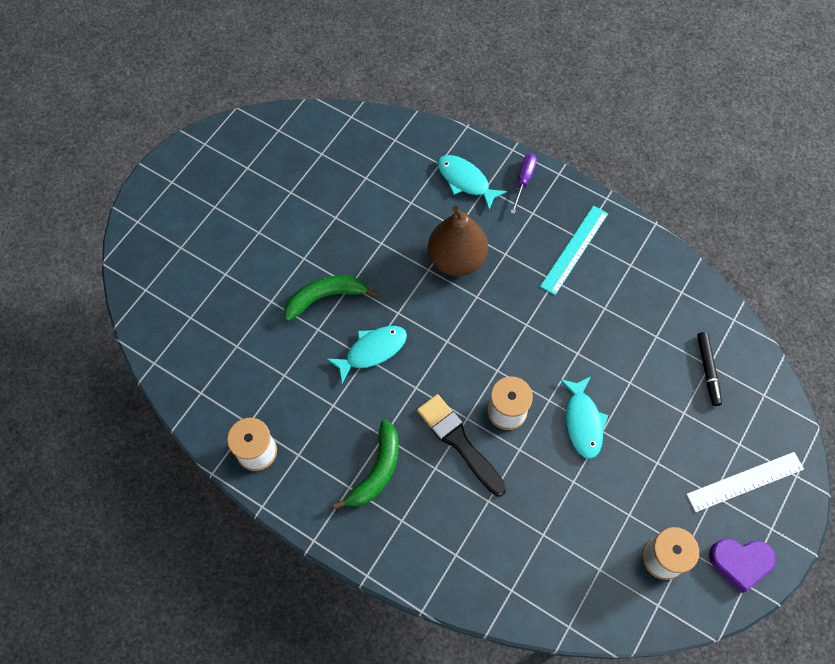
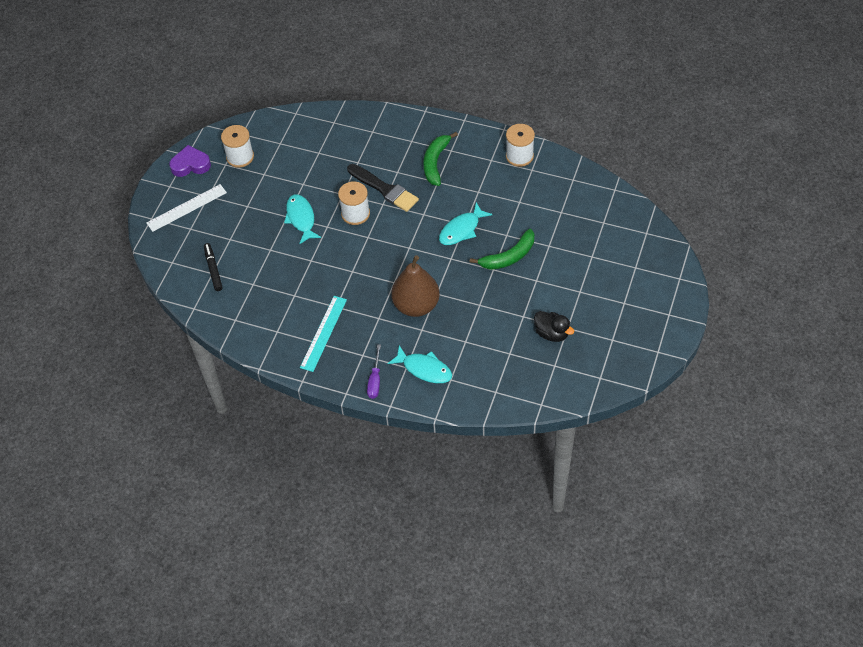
camera: 170 degrees right, 10 degrees down
(310, 189) = (552, 333): none -> black duck

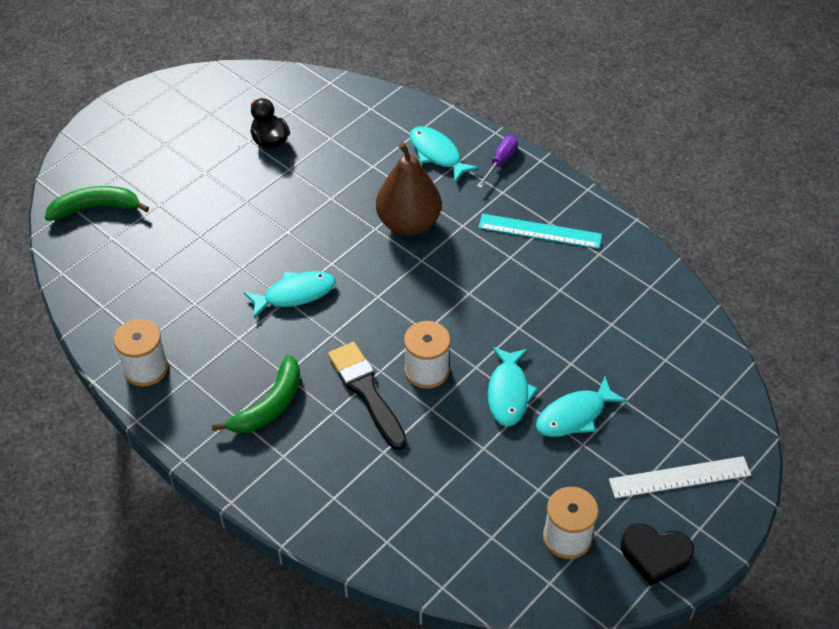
camera: 160 degrees left, 5 degrees down
(190, 165) = (655, 555): purple heart -> black heart
(213, 269) = (662, 364): black marker -> none
(257, 220) = (574, 415): none -> turquoise fish
(323, 333) = (540, 231): turquoise ruler -> turquoise ruler turned 60 degrees clockwise
(509, 256) = (258, 239): green banana -> green banana (95, 208)

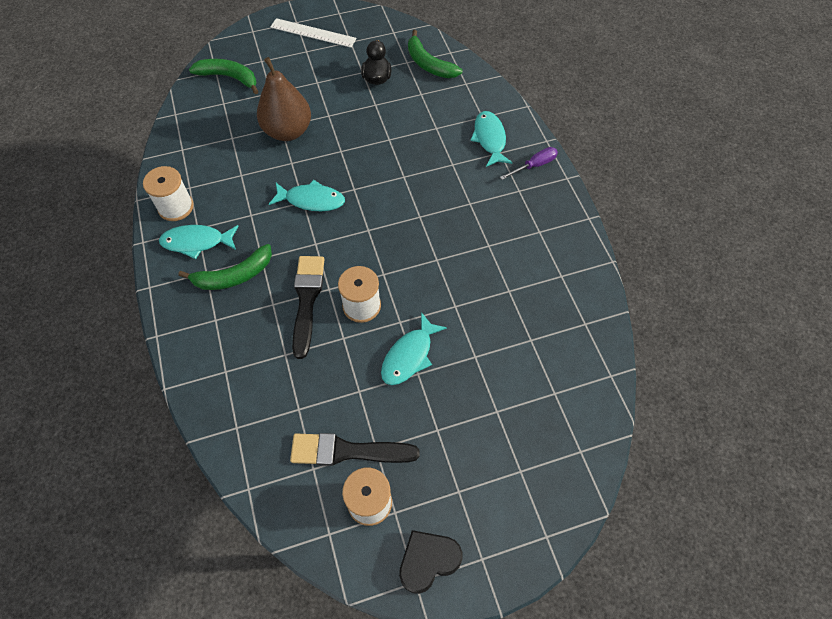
camera: 30 degrees right, 10 degrees up
(316, 103) = (429, 64): none -> green banana
(408, 223) = (430, 183): brown pear -> brown pear (288, 131)
(513, 505) = (347, 451): none -> black brush
(540, 231) = (526, 235): turquoise ruler -> none
(574, 415) = (447, 402): turquoise fish -> turquoise fish (197, 242)
(655, 555) = (428, 561): black heart -> black heart turned 105 degrees clockwise
(679, 477) = (496, 503): white ruler -> white ruler (313, 33)

